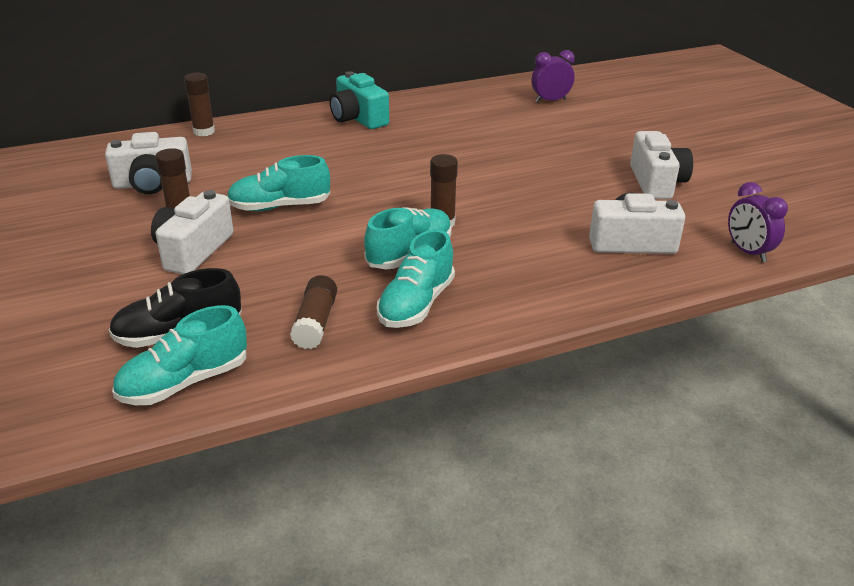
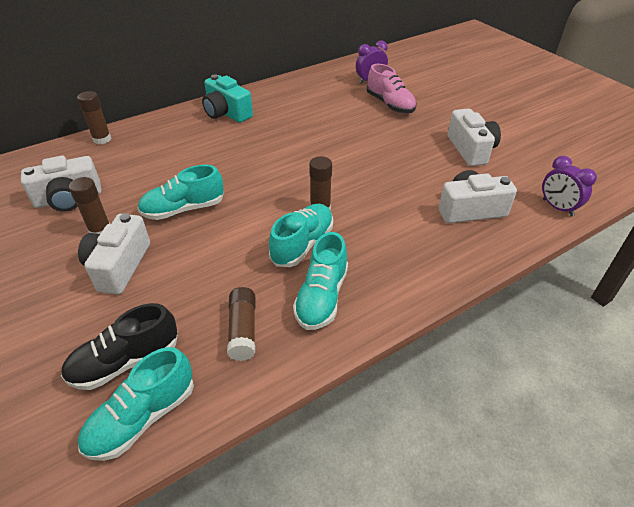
camera: 10 degrees left, 10 degrees up
(567, 127) = (390, 104): none -> pink shoe

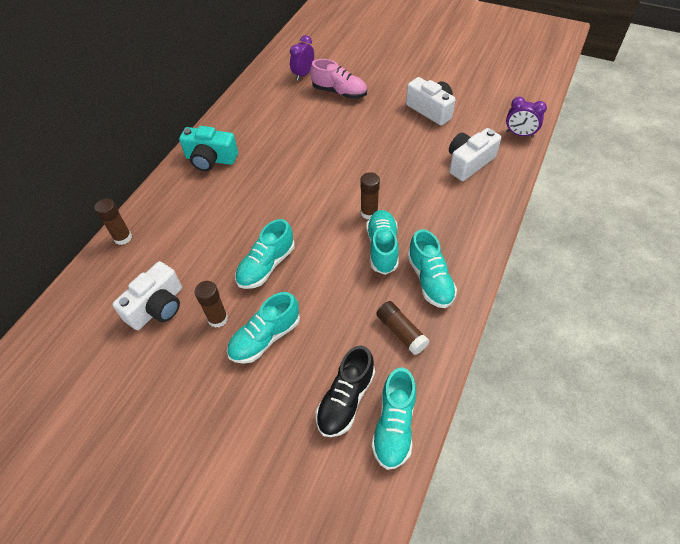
camera: 30 degrees left, 10 degrees up
(119, 266) = (265, 337): white camera -> turquoise shoe

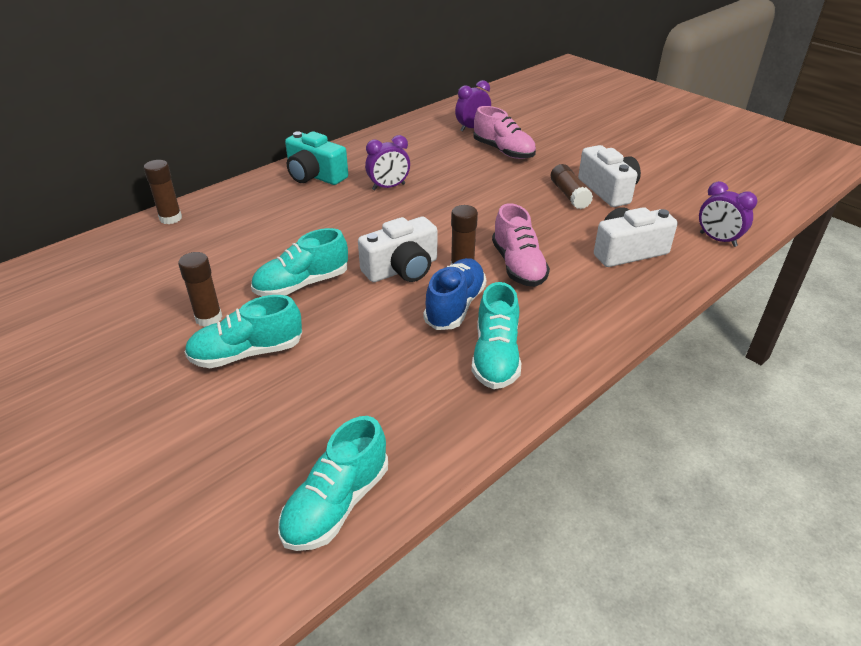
camera: 20 degrees right, 15 degrees down
(157, 307) = (154, 288): white camera -> white camera (402, 269)
(274, 153) = (388, 187): none -> purple clock
(346, 399) = (295, 451): black shoe -> none
(382, 248) = (455, 306): turquoise shoe -> blue shoe
(401, 332) = (419, 401): brown glue stick -> brown glue stick (569, 195)
(405, 199) = (518, 266): none -> pink shoe

